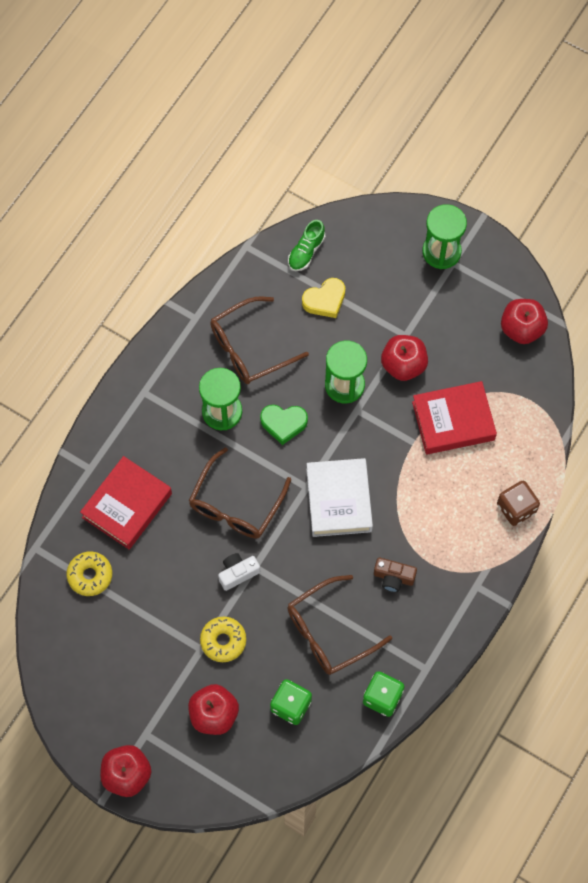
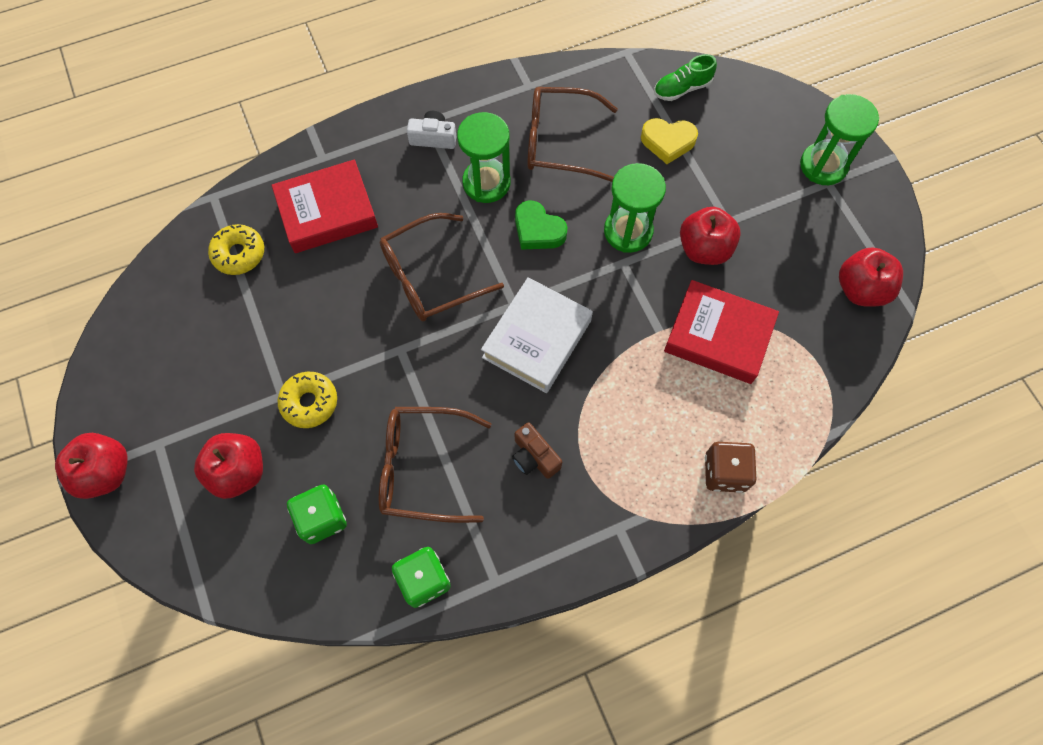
camera: 35 degrees right, 0 degrees up
(238, 573) = (378, 344): white camera -> white camera (433, 138)

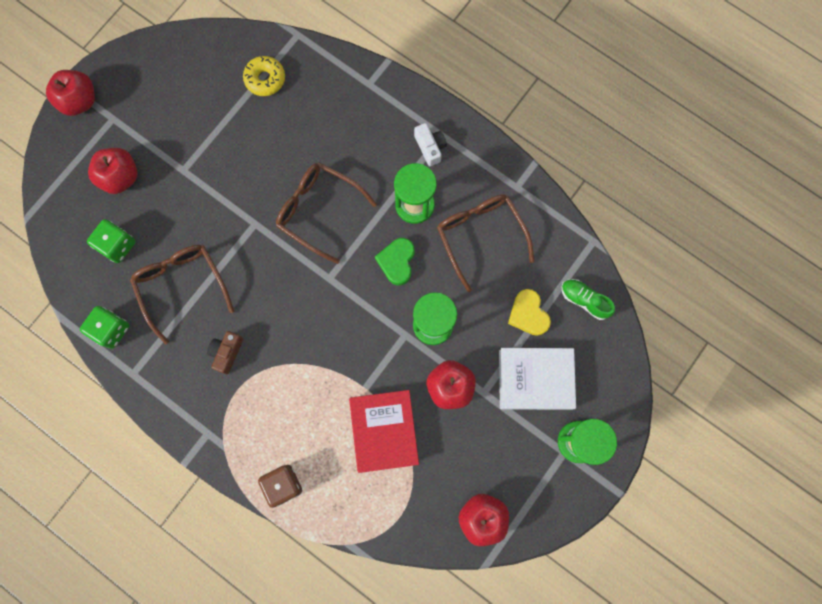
camera: 60 degrees right, 10 degrees up
(309, 402) = (187, 190): yellow donut -> none
(327, 212) = (329, 114): red book -> none
(537, 339) = (312, 308): white book -> white book (535, 379)

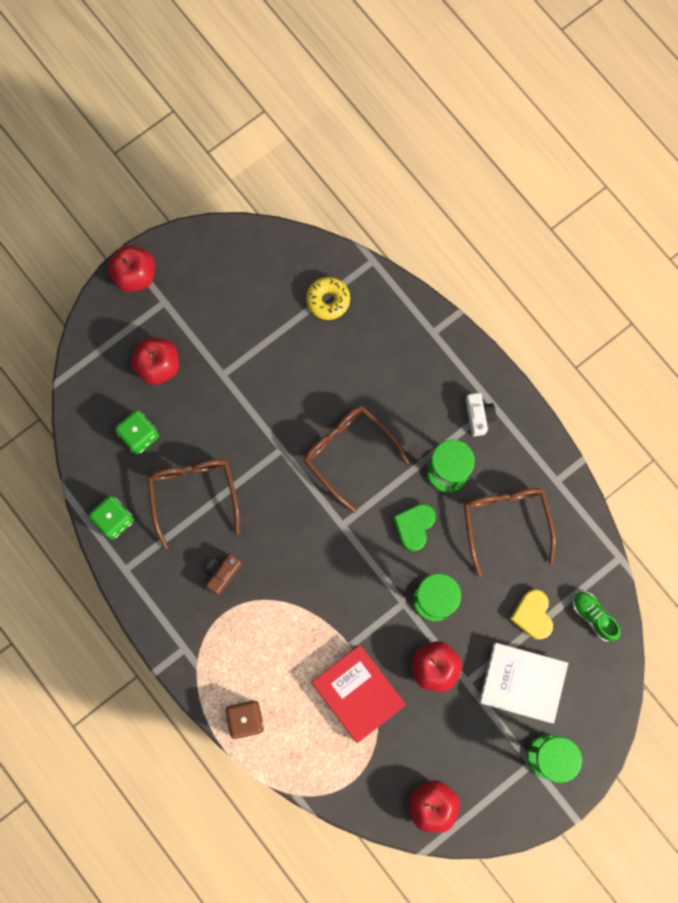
camera: 15 degrees right, 0 degrees up
(384, 431) = (358, 693): red book -> red book turned 45 degrees counterclockwise

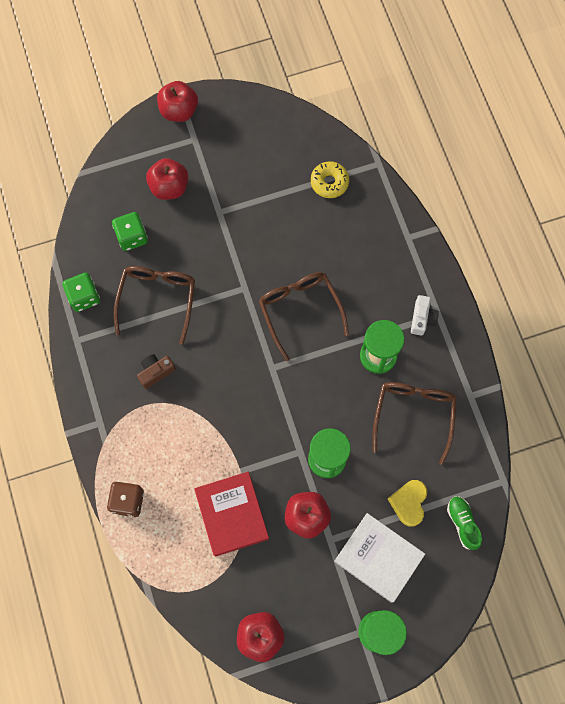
camera: 20 degrees right, 5 degrees down
(414, 526) = (333, 391): green heart -> none

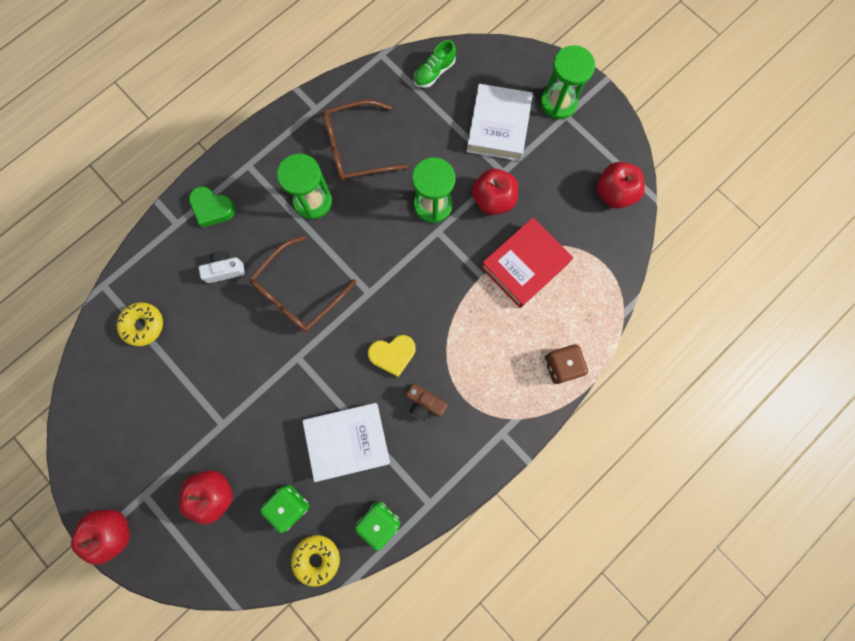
camera: 115 degrees left, 5 degrees up
(83, 241) = (317, 558): none -> yellow donut
(157, 299) = (347, 441): brown glasses -> white book
(408, 503) = (438, 121): yellow heart -> yellow heart (393, 355)
(409, 270) = (212, 208): none -> green heart
(422, 318) = (258, 177): white camera -> white camera (225, 270)

